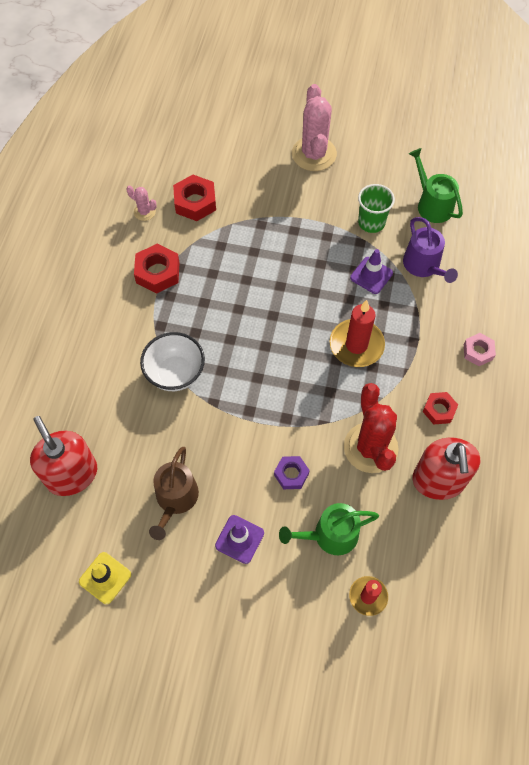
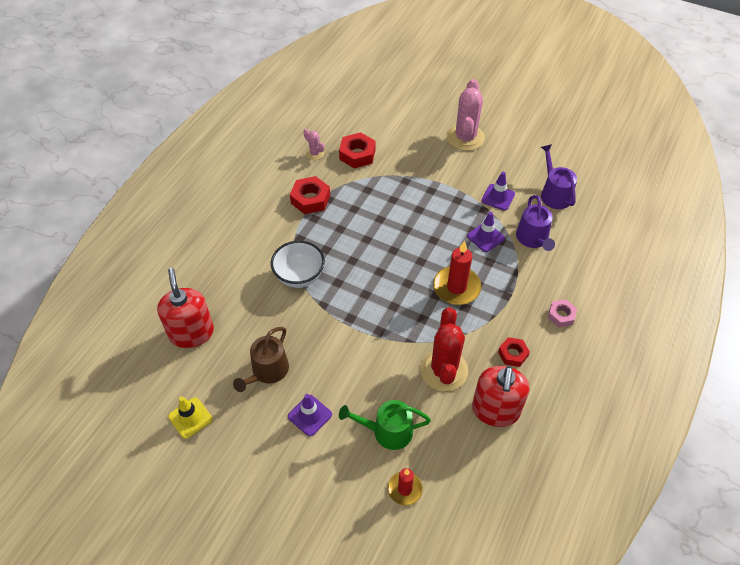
camera: 15 degrees right, 10 degrees down
(291, 474) = (369, 375): purple nut -> none
(371, 222) = (498, 197): green cup -> purple traffic cone
(432, 204) = (554, 194): green watering can -> purple watering can

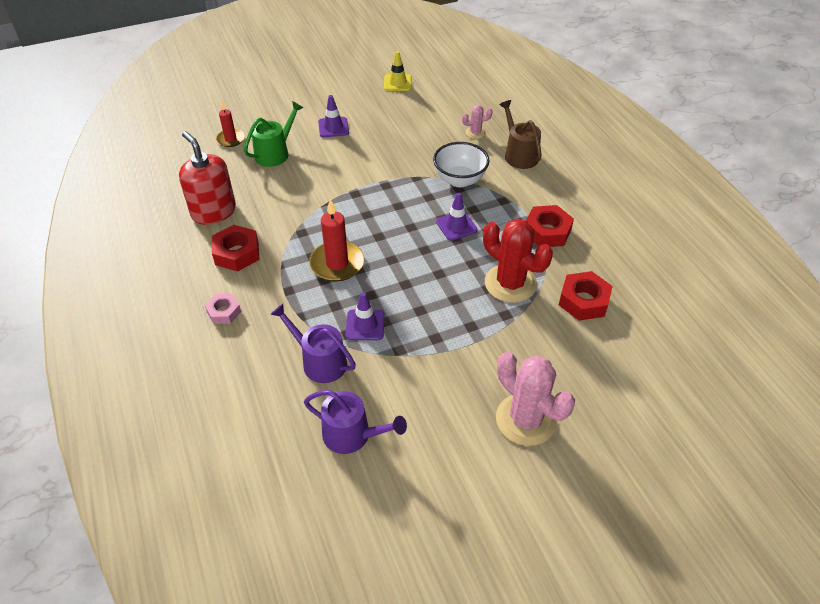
camera: 130 degrees right, 5 degrees down
(191, 333) = (466, 108): red soap dispenser -> none
(267, 371) = (391, 125): brown watering can -> brown watering can (519, 155)
(315, 153) = (614, 269): pink cactus -> pink cactus (475, 133)
(444, 370) = (278, 206): red cactus -> red cactus (510, 283)
(498, 197) = (403, 376): purple traffic cone -> purple traffic cone (456, 226)
(513, 354) = (237, 253): red nut -> red nut, size x1.57

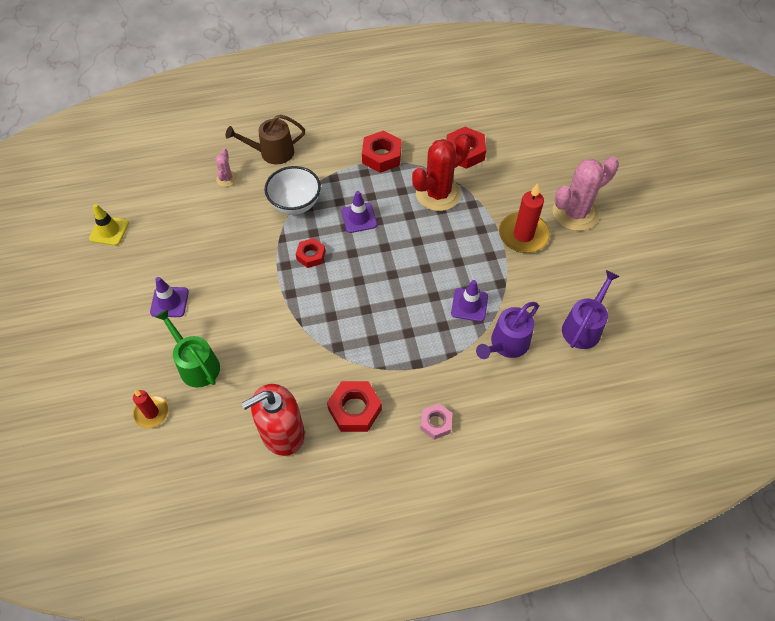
camera: 80 degrees left, 10 degrees up
(337, 264) = (388, 319): red candle -> red candle (523, 235)
(401, 200) = (311, 255): none -> red nut

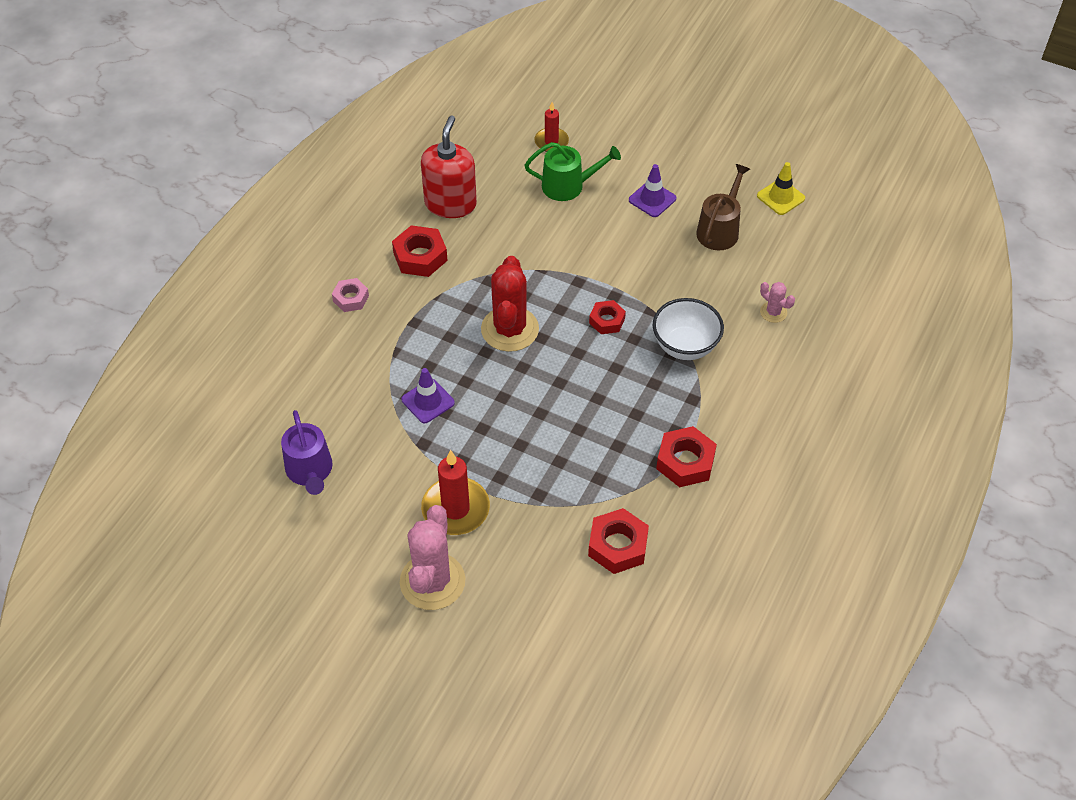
camera: 130 degrees right, 5 degrees down
(272, 152) = (779, 369): brown watering can -> brown watering can (719, 230)
(359, 218) = (616, 385): purple traffic cone -> none
(438, 194) = (582, 474): red cactus -> red cactus (510, 329)
(506, 344) = (361, 398): purple watering can -> none

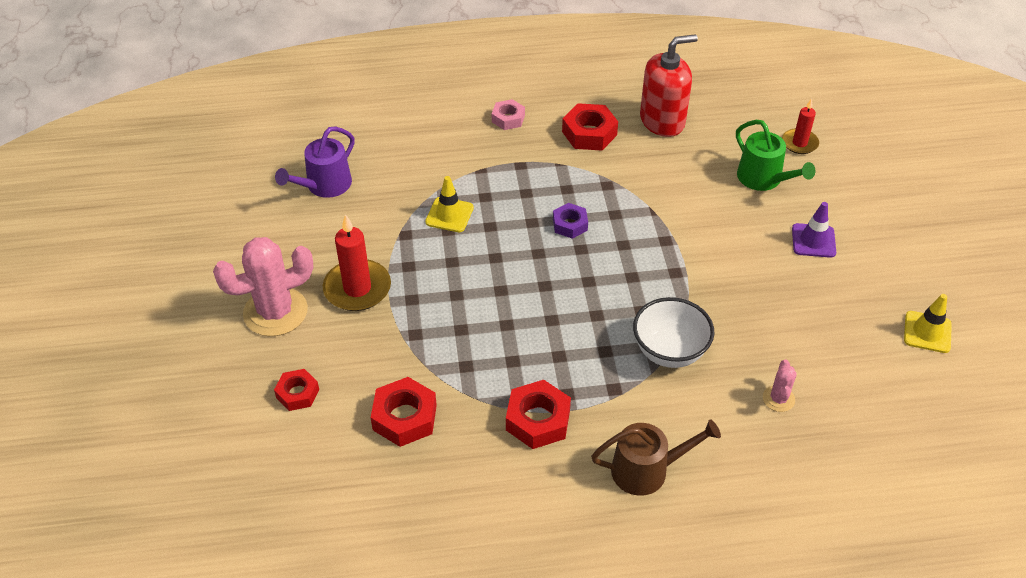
camera: 55 degrees right, 5 degrees down
(428, 401) = (449, 215): purple traffic cone -> yellow traffic cone
(510, 329) = (570, 224): red cactus -> purple nut
(607, 320) = (642, 282): red nut -> red nut (297, 393)
(719, 230) = (833, 307): brown watering can -> brown watering can (646, 470)

